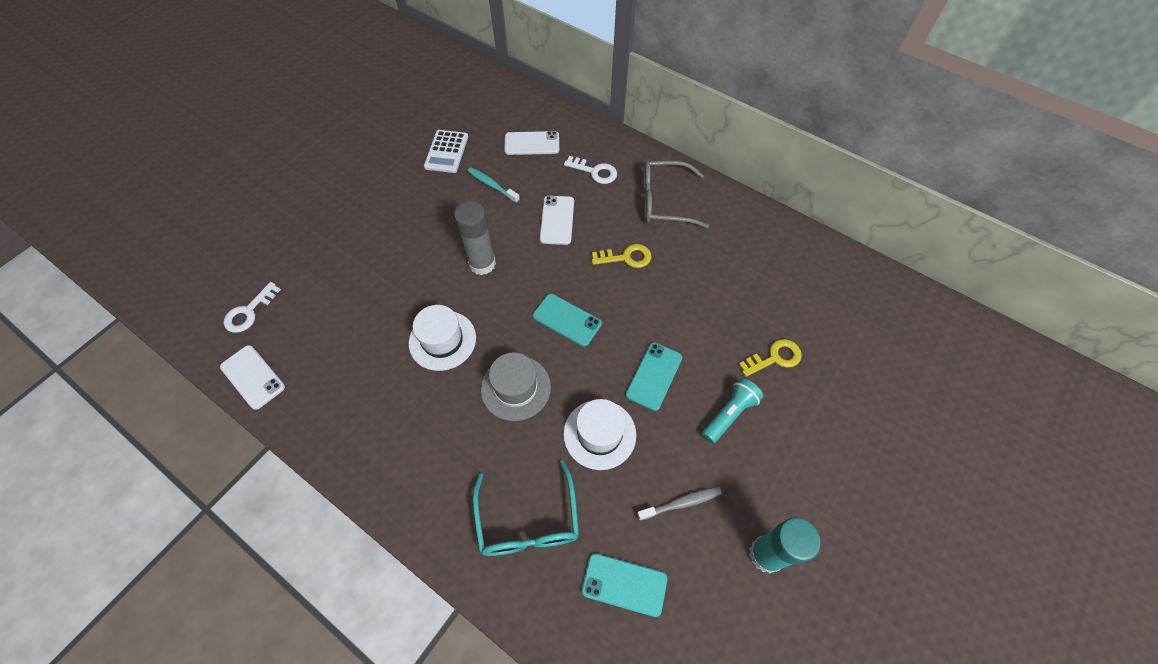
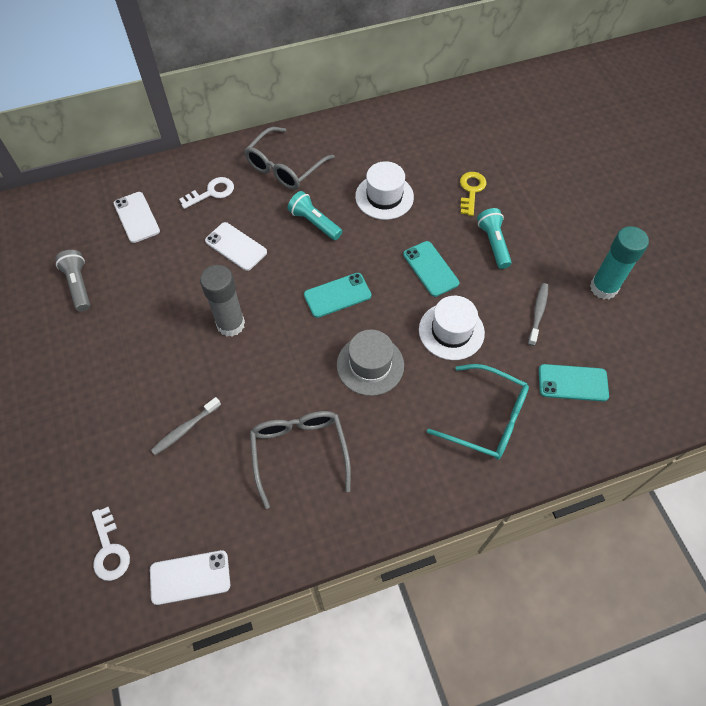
camera: 55 degrees left, 0 degrees up
(370, 294) = (185, 429): none -> grey toothbrush
(397, 386) = (299, 453): none -> grey glasses
(442, 340) = (282, 395): white hat -> white hat (384, 197)
(446, 152) = (79, 285): white calculator -> grey flashlight
(492, 185) = (153, 271): turquoise toothbrush -> none
(532, 143) = (136, 217): white phone -> white phone turned 60 degrees counterclockwise
(624, 584) = (573, 383): turquoise phone -> turquoise phone turned 45 degrees clockwise
(626, 257) = (314, 223): yellow key -> turquoise flashlight

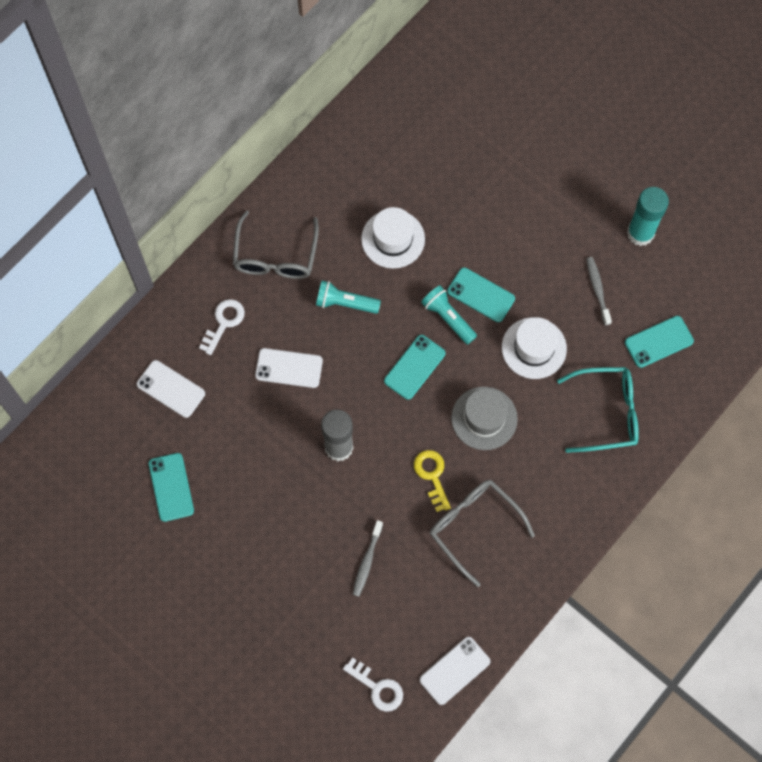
camera: 30 degrees left, 10 degrees up
(79, 285) = (171, 487): grey flashlight -> turquoise phone
(471, 190) = (470, 188): yellow key -> yellow key (432, 475)
(493, 243) = (522, 237): turquoise flashlight -> turquoise flashlight (448, 318)

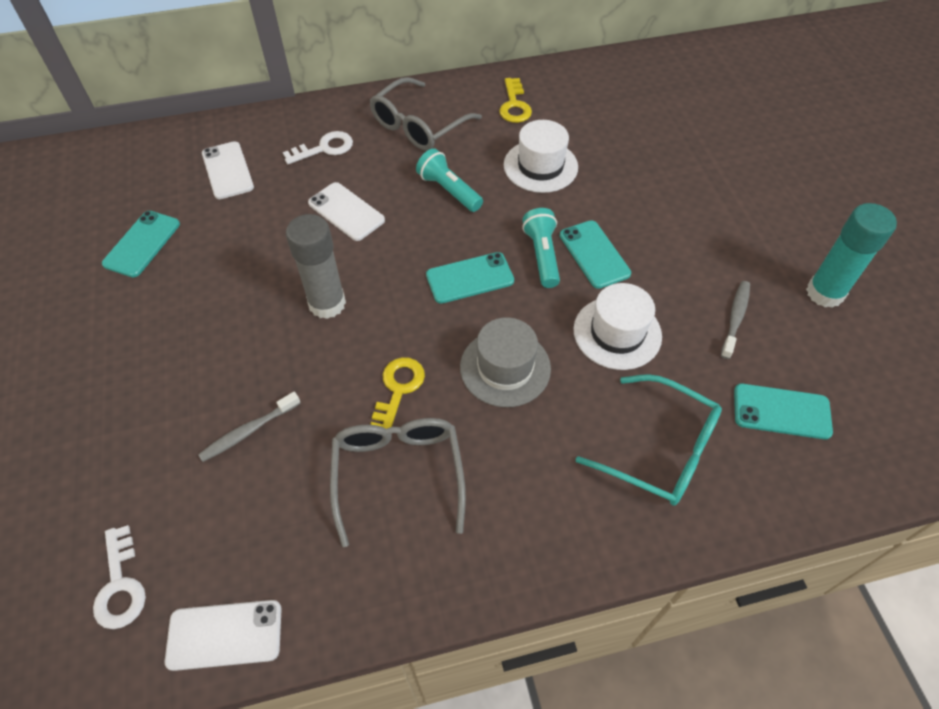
camera: 35 degrees right, 15 degrees down
(331, 190) = (514, 105): none -> yellow key

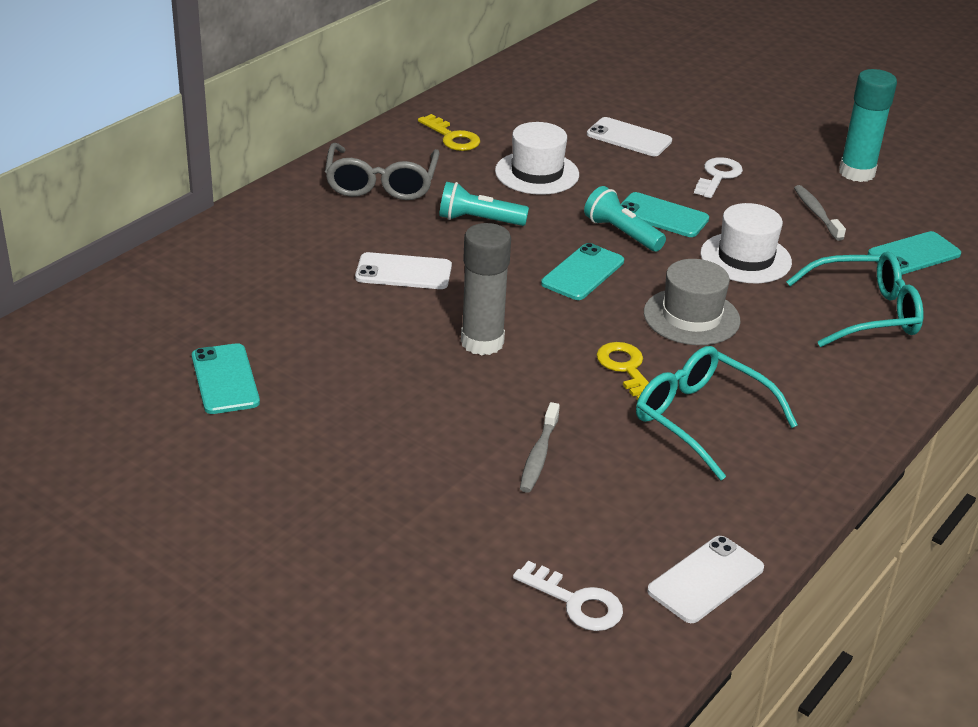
camera: 40 degrees left, 20 degrees down
(227, 170) = (231, 289): white phone -> white phone (629, 138)
(324, 148) = (310, 234): white key -> white key (718, 176)
(398, 476) = (702, 420): grey glasses -> turquoise glasses

